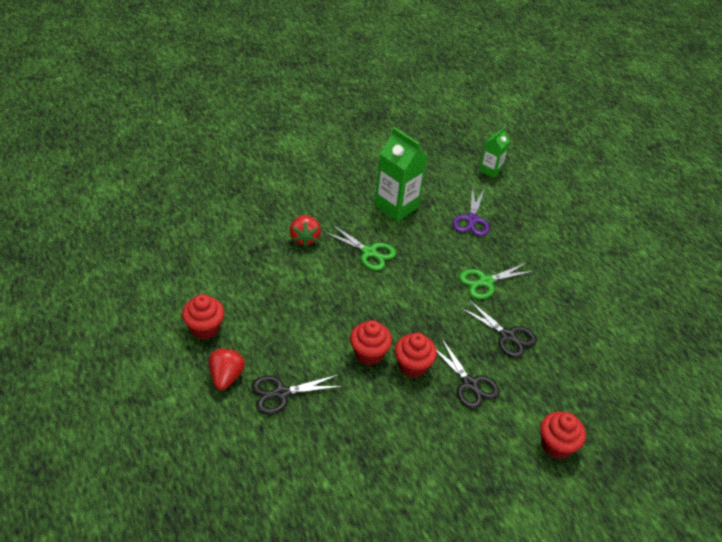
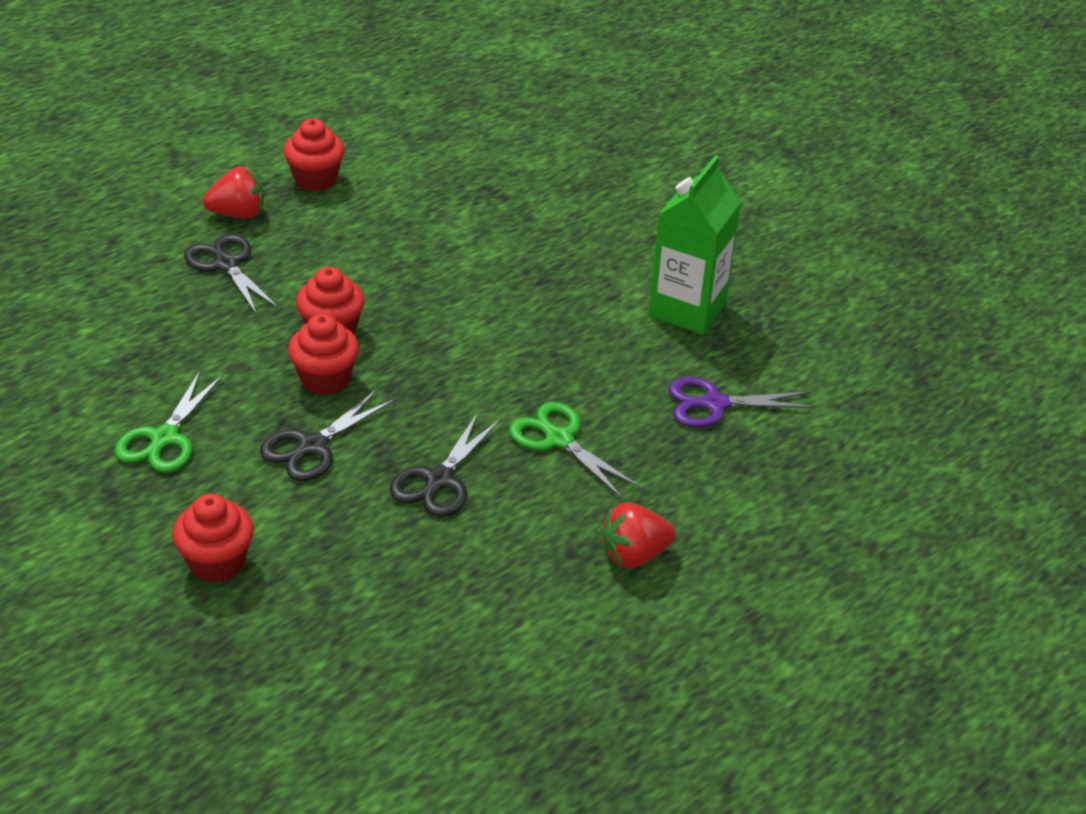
camera: 75 degrees right, 5 degrees down
(304, 238) = (544, 229): red strawberry -> red strawberry (634, 555)
(369, 252) = (553, 298): green scissors -> green scissors (164, 438)
(490, 170) = (882, 413): green carton -> none

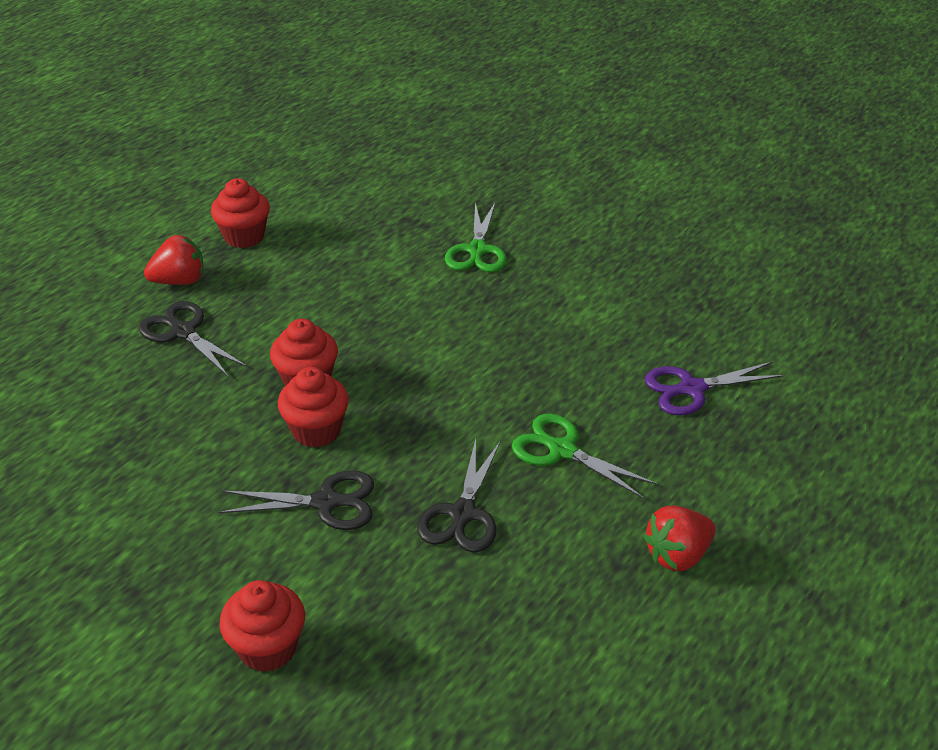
camera: 10 degrees left, 0 degrees up
(164, 438) = (173, 522): green scissors -> green scissors (477, 250)
(312, 446) = (326, 502): black scissors -> black scissors turned 120 degrees counterclockwise
(687, 310) = (631, 303): green carton -> none

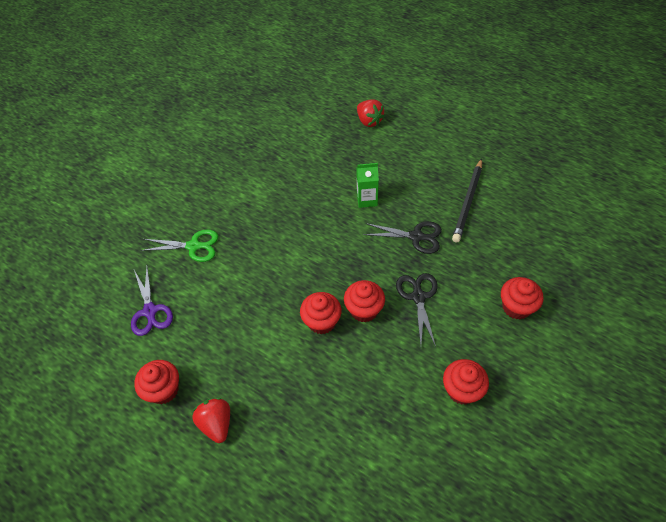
camera: 90 degrees left, 15 degrees up
(131, 539) = (462, 390): none -> red cupcake
(183, 332) = (276, 406): black scissors -> none
(547, 610) = (468, 202): none -> black pencil
(562, 450) = (367, 199): green scissors -> green carton
(678, 555) = (427, 158): red strawberry -> red strawberry (369, 121)
(692, 389) = (318, 151): purple scissors -> purple scissors (150, 311)

